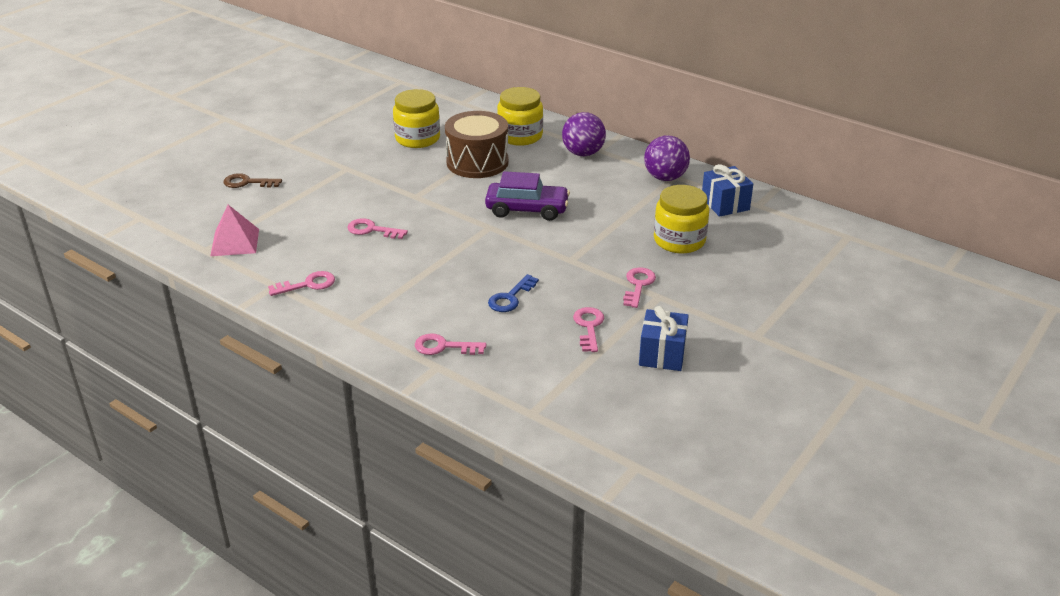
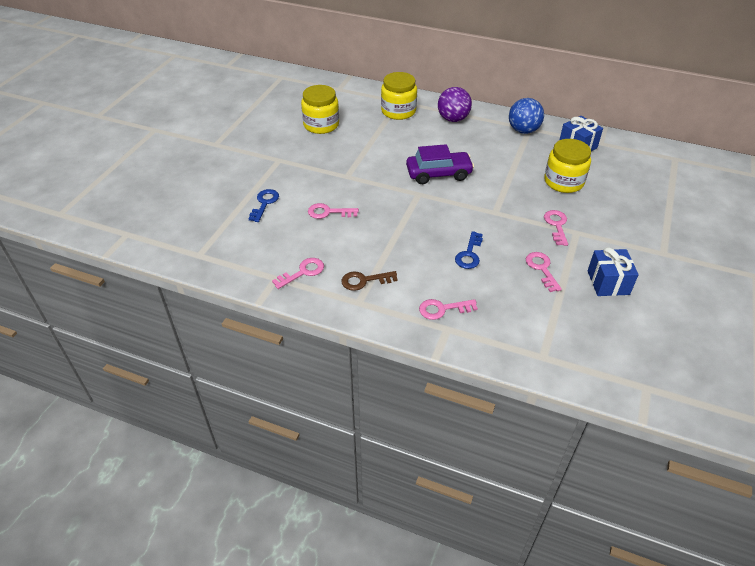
camera: 15 degrees left, 10 degrees up
(235, 242) = (221, 243): pink pyramid -> none
(248, 182) = (203, 185): brown key -> brown key (364, 280)
(305, 210) = (264, 203): none -> blue key
(477, 162) = (378, 138): brown drum -> none
(665, 177) = (523, 130): purple ball -> blue ball

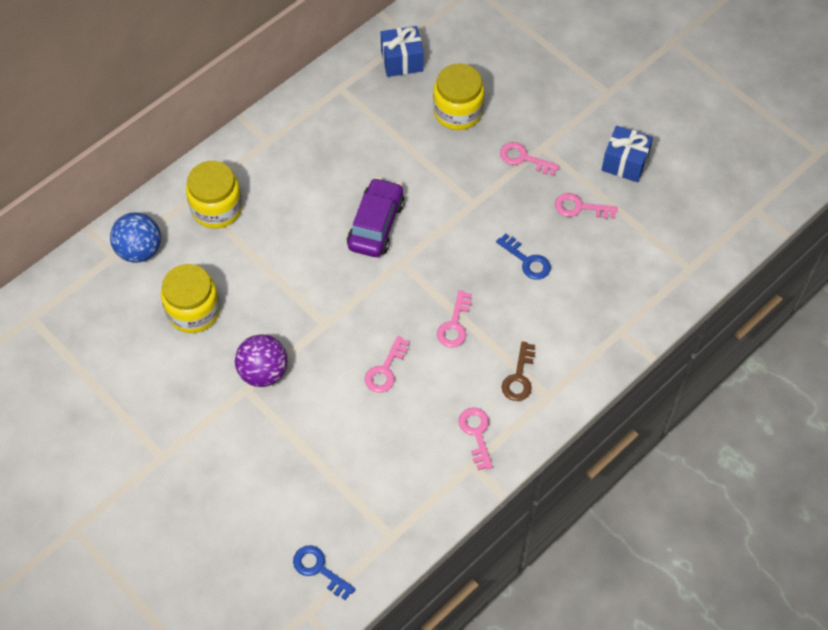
camera: 65 degrees left, 15 degrees up
(264, 203) = (330, 435): blue key -> blue key (319, 569)
(443, 309) = (593, 322): pink key -> pink key (454, 324)
(453, 119) = (272, 156): purple ball -> purple ball (263, 372)
(523, 130) = (341, 96): blue ball -> blue ball (139, 250)

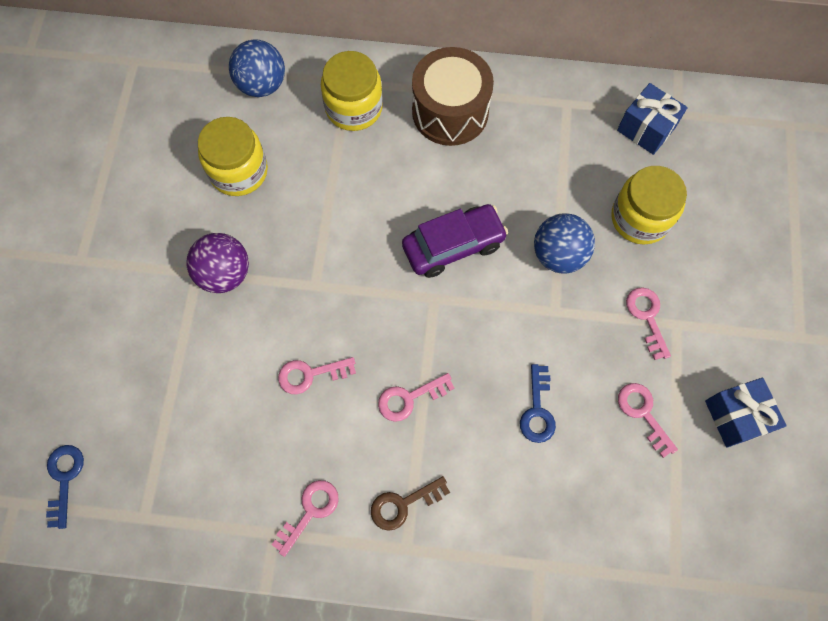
camera: 50 degrees right, 10 degrees up
(278, 156) = (450, 112): none -> brown drum
(439, 173) = (559, 255): none -> blue ball

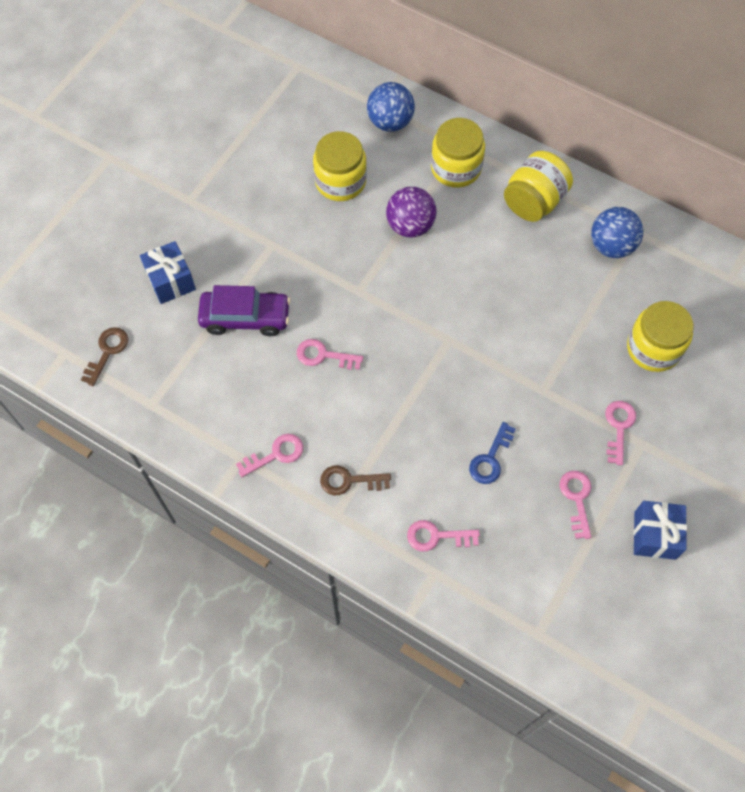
camera: 25 degrees right, 5 degrees down
(64, 479) = (107, 352): blue key -> brown key
(224, 274) = (293, 254): purple ball -> purple ball (410, 225)
(409, 398) = (392, 406): pink key -> pink key (437, 536)
(450, 112) = (534, 201): brown drum -> yellow jar
(453, 246) = (484, 306): purple car -> purple car (245, 318)
(559, 255) = (568, 348): blue ball -> blue ball (611, 246)
(646, 129) = (696, 280): blue gift -> blue gift (171, 281)

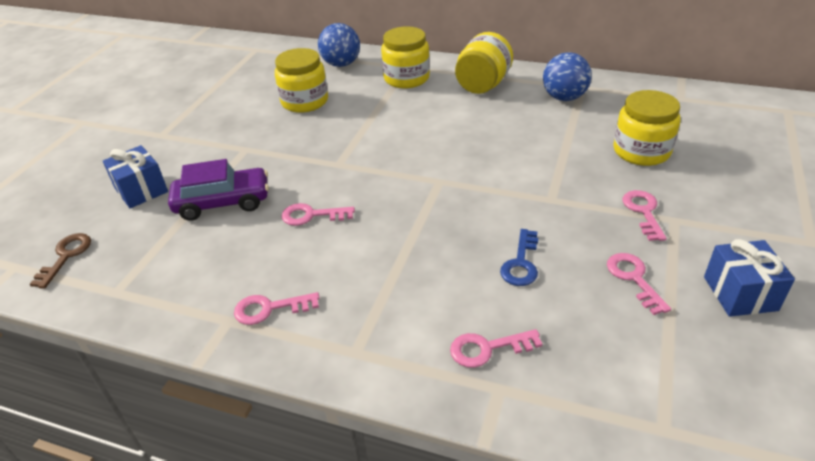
camera: 10 degrees left, 25 degrees down
(275, 454) = (270, 308): pink key -> pink key turned 150 degrees counterclockwise
(349, 481) = (365, 315): brown key -> none
(410, 225) = (376, 116): purple ball -> none

